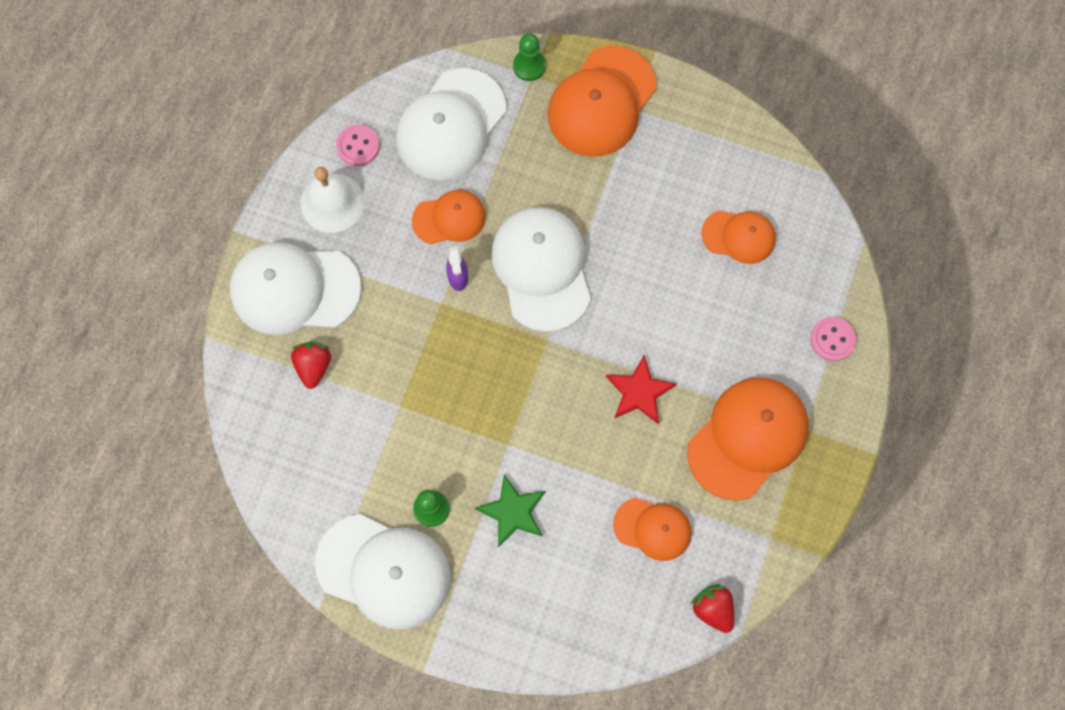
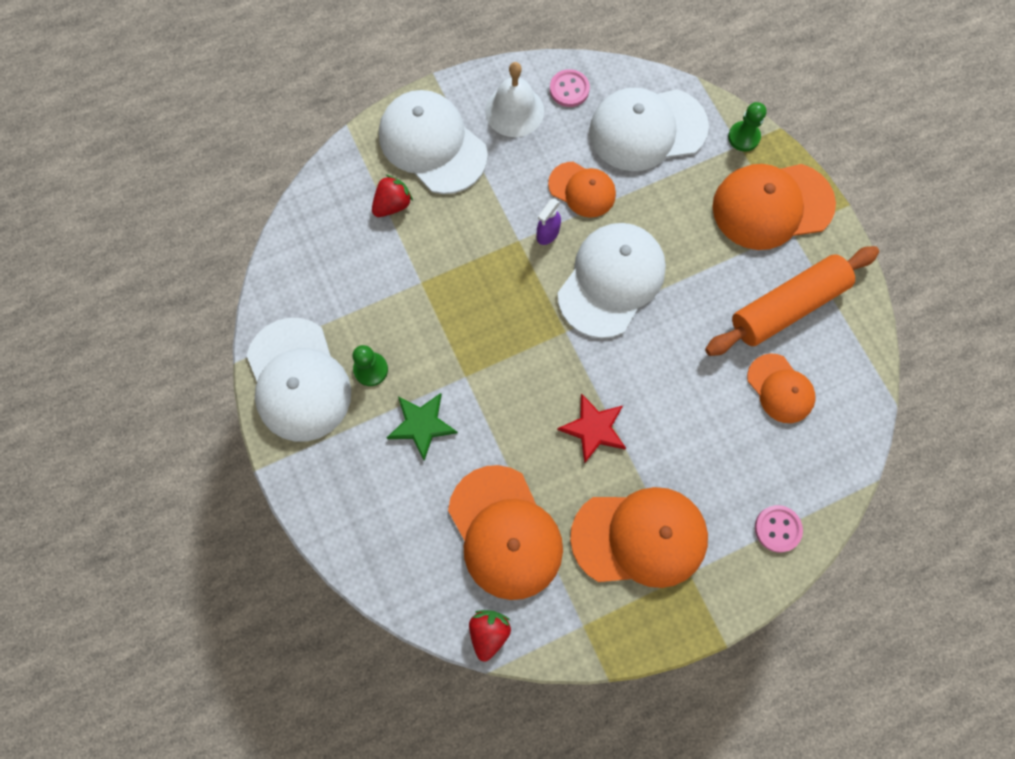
camera: 45 degrees right, 0 degrees up
(653, 528) = (505, 532): orange cap -> orange cap, size x1.73
(685, 170) = (787, 306): none -> orange rolling pin

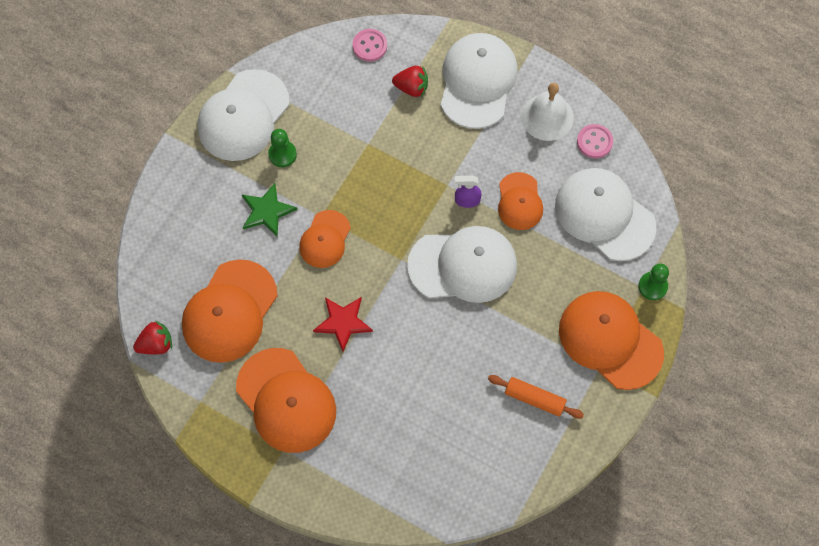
camera: 55 degrees right, 5 degrees down
(777, 529) = (357, 490): pink button -> pink button (369, 46)
(780, 388) = (465, 431): orange cap -> orange cap (325, 239)
(787, 306) = (534, 399): orange rolling pin -> orange rolling pin, size x0.55

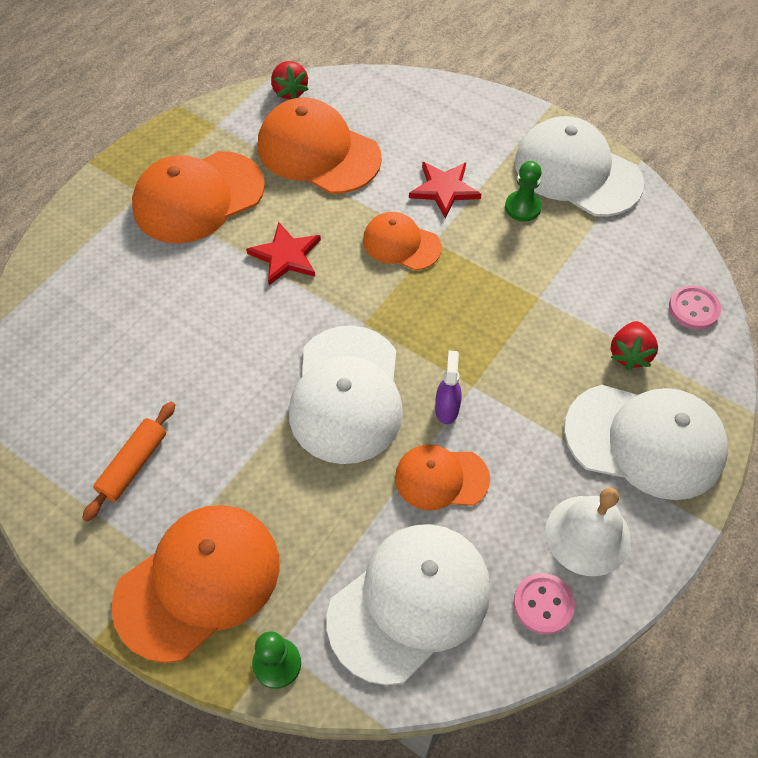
camera: 95 degrees right, 10 degrees down
(267, 211) = (444, 189): green star -> red star

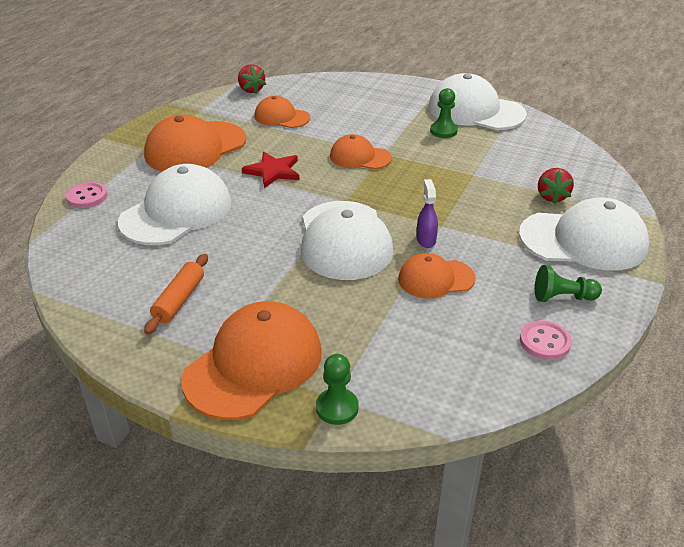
camera: 10 degrees left, 20 degrees down
(318, 152) = (281, 117): orange cap -> orange cap, size x0.58
(410, 602) = (437, 354): white cap -> white cap (176, 212)
(444, 189) = (382, 127): red star -> none
(587, 535) = (562, 297): white bell -> green pawn
(693, 309) = (588, 169): pink button -> pink button (87, 197)

